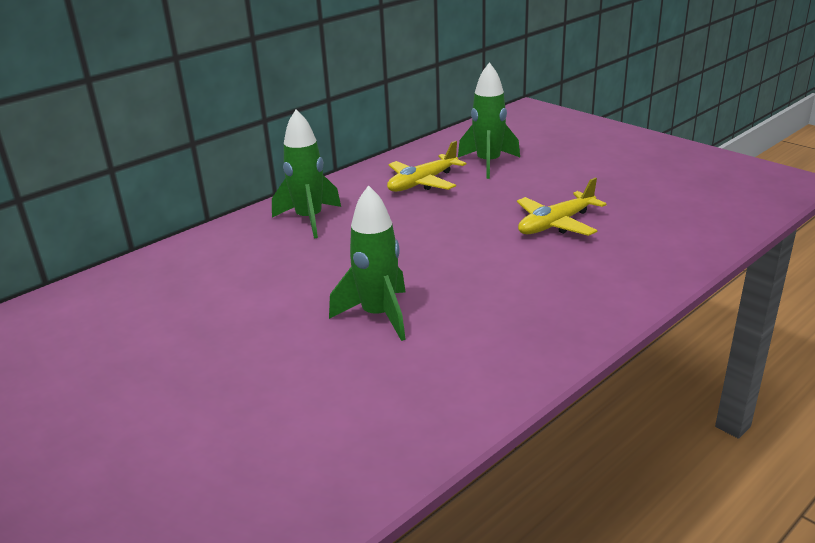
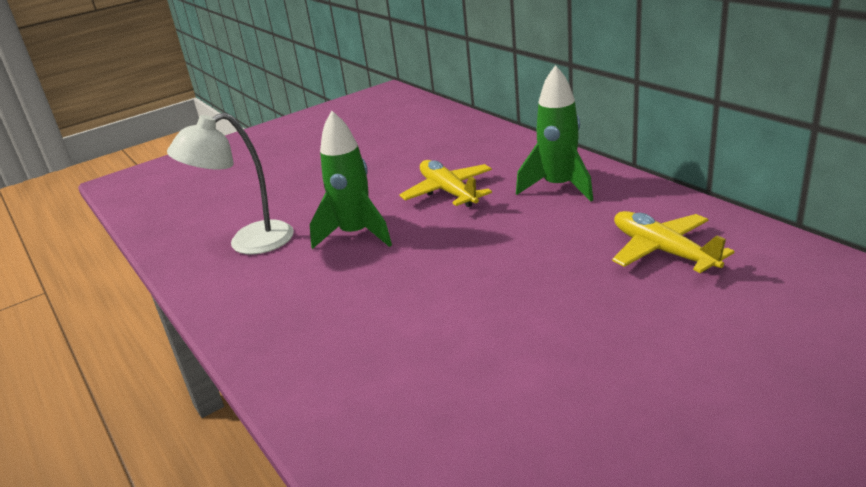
camera: 100 degrees right, 0 degrees up
(386, 393) = (248, 243): none -> white lamp
(488, 164) = (745, 309): green rocket -> none
(556, 224) = (515, 359): yellow plane -> yellow plane (448, 192)

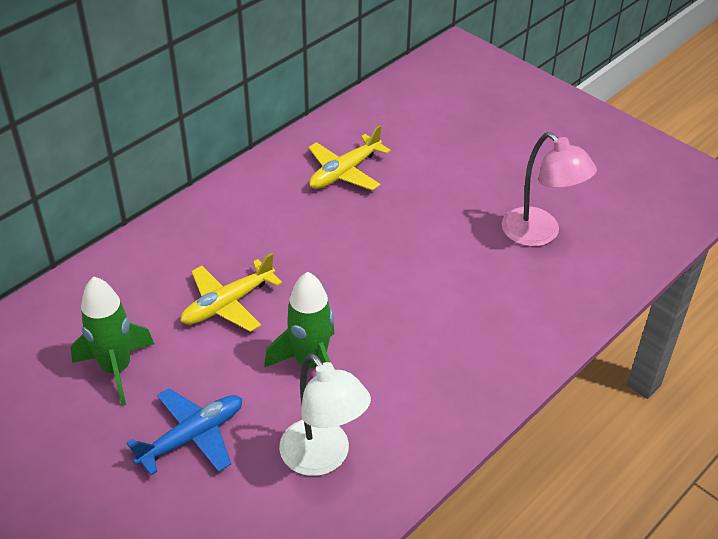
camera: 105 degrees left, 15 degrees up
(308, 187) = (192, 437): none -> blue plane
(525, 427) = (539, 234): none -> pink lamp
(559, 187) = (231, 226): green rocket -> green rocket (116, 369)

